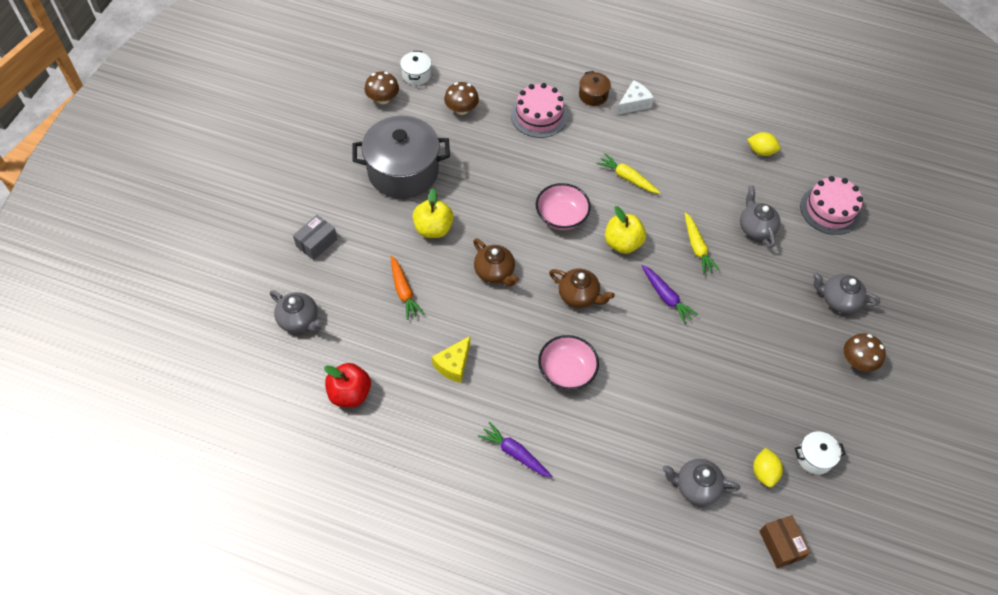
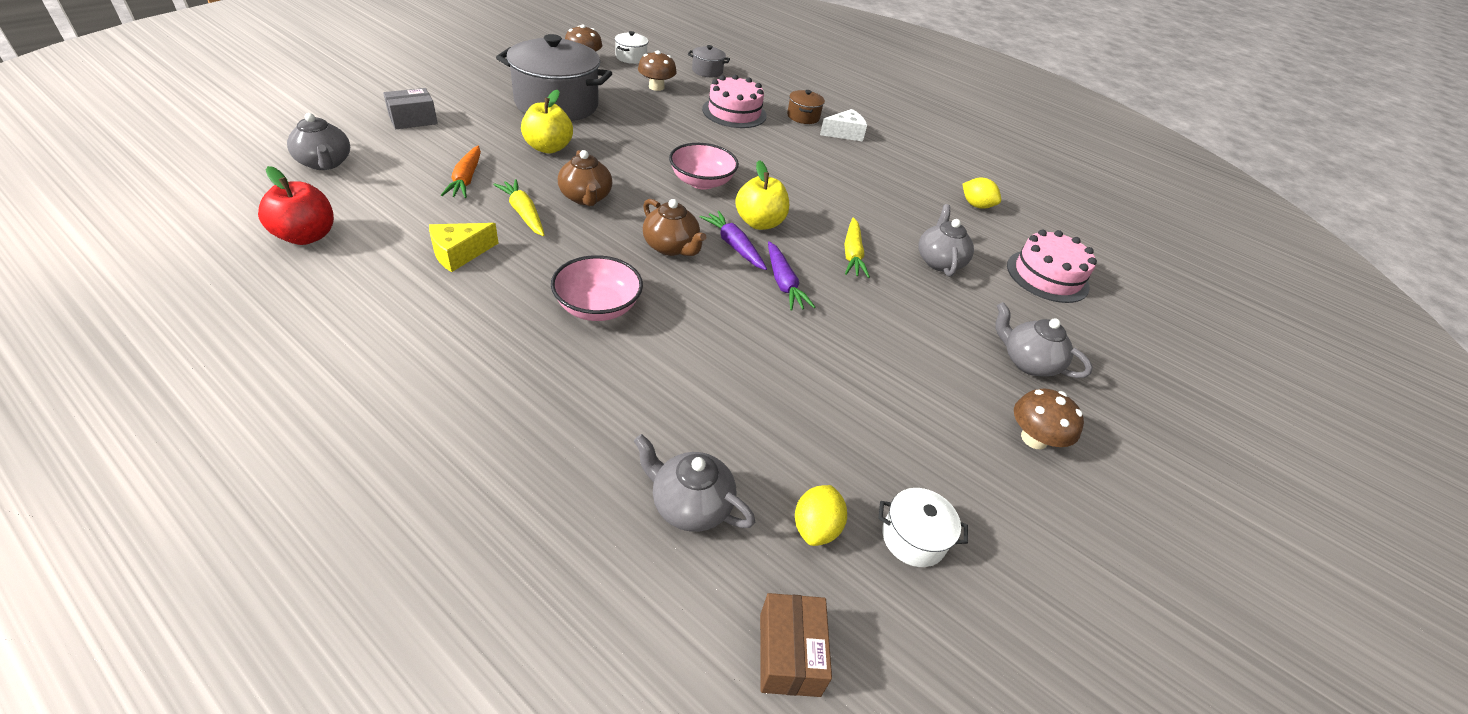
camera: 15 degrees right, 15 degrees down
(487, 65) = (707, 71): none -> grey pot
(515, 453) = (451, 364): purple carrot -> purple carrot (734, 246)
(627, 178) = (801, 178): yellow carrot -> yellow carrot (523, 213)

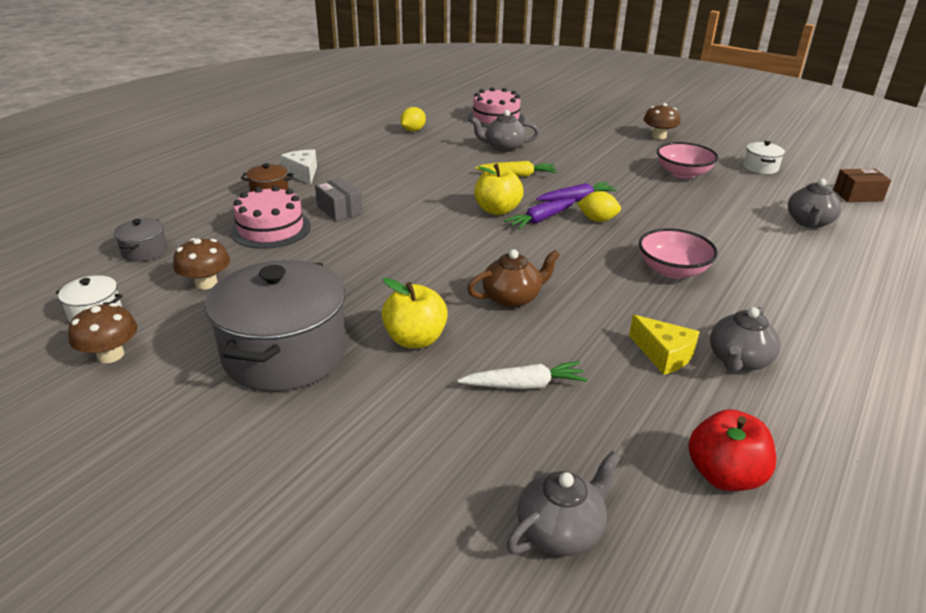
camera: 90 degrees left, 10 degrees down
(413, 120) = (384, 481): grey box -> grey box (339, 210)
(466, 179) = (524, 385): orange carrot -> white carrot
(523, 213) = (567, 330): yellow carrot -> none
(671, 247) = (564, 246): brown teapot -> none
(701, 182) = (441, 239): pink bowl -> pink bowl (683, 173)
(815, 528) = (782, 189): yellow lemon -> yellow lemon (597, 220)
(1028, 362) = (594, 132): grey teapot -> grey teapot (738, 360)

